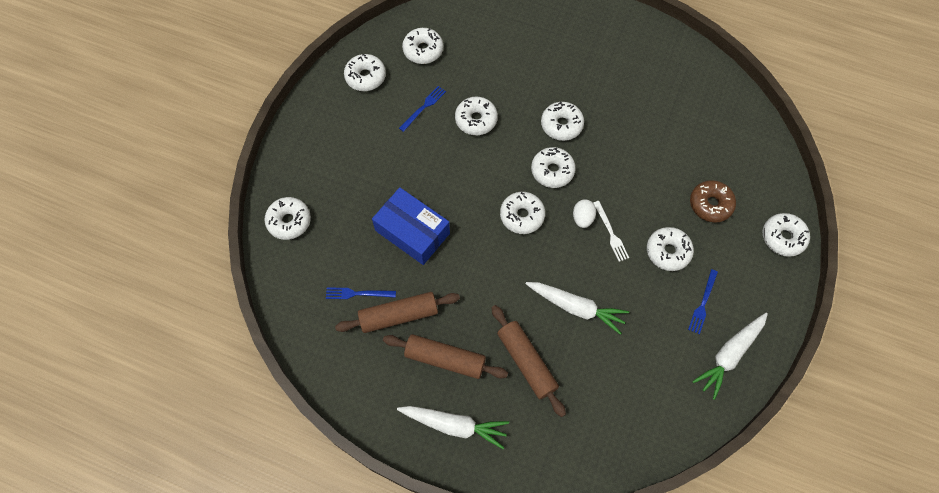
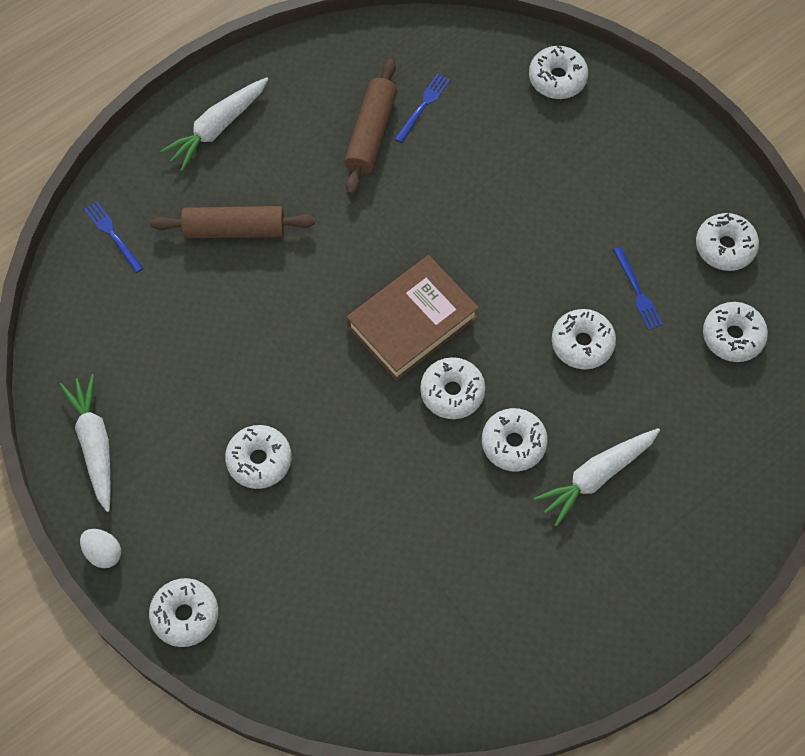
camera: 120 degrees right, 0 degrees up
(412, 232) = (465, 194): blue box -> none
(445, 359) = (292, 153): brown rolling pin -> none
(522, 216) = (412, 322): white donut -> brown book
(576, 307) = (260, 314): white carrot -> white carrot (596, 476)
(582, 218) = (365, 389): white egg -> white egg (103, 552)
(610, 233) = (326, 409): white fork -> none
(703, 303) = (171, 457): blue fork -> blue fork (113, 235)
(710, 204) = (286, 556): brown donut -> none

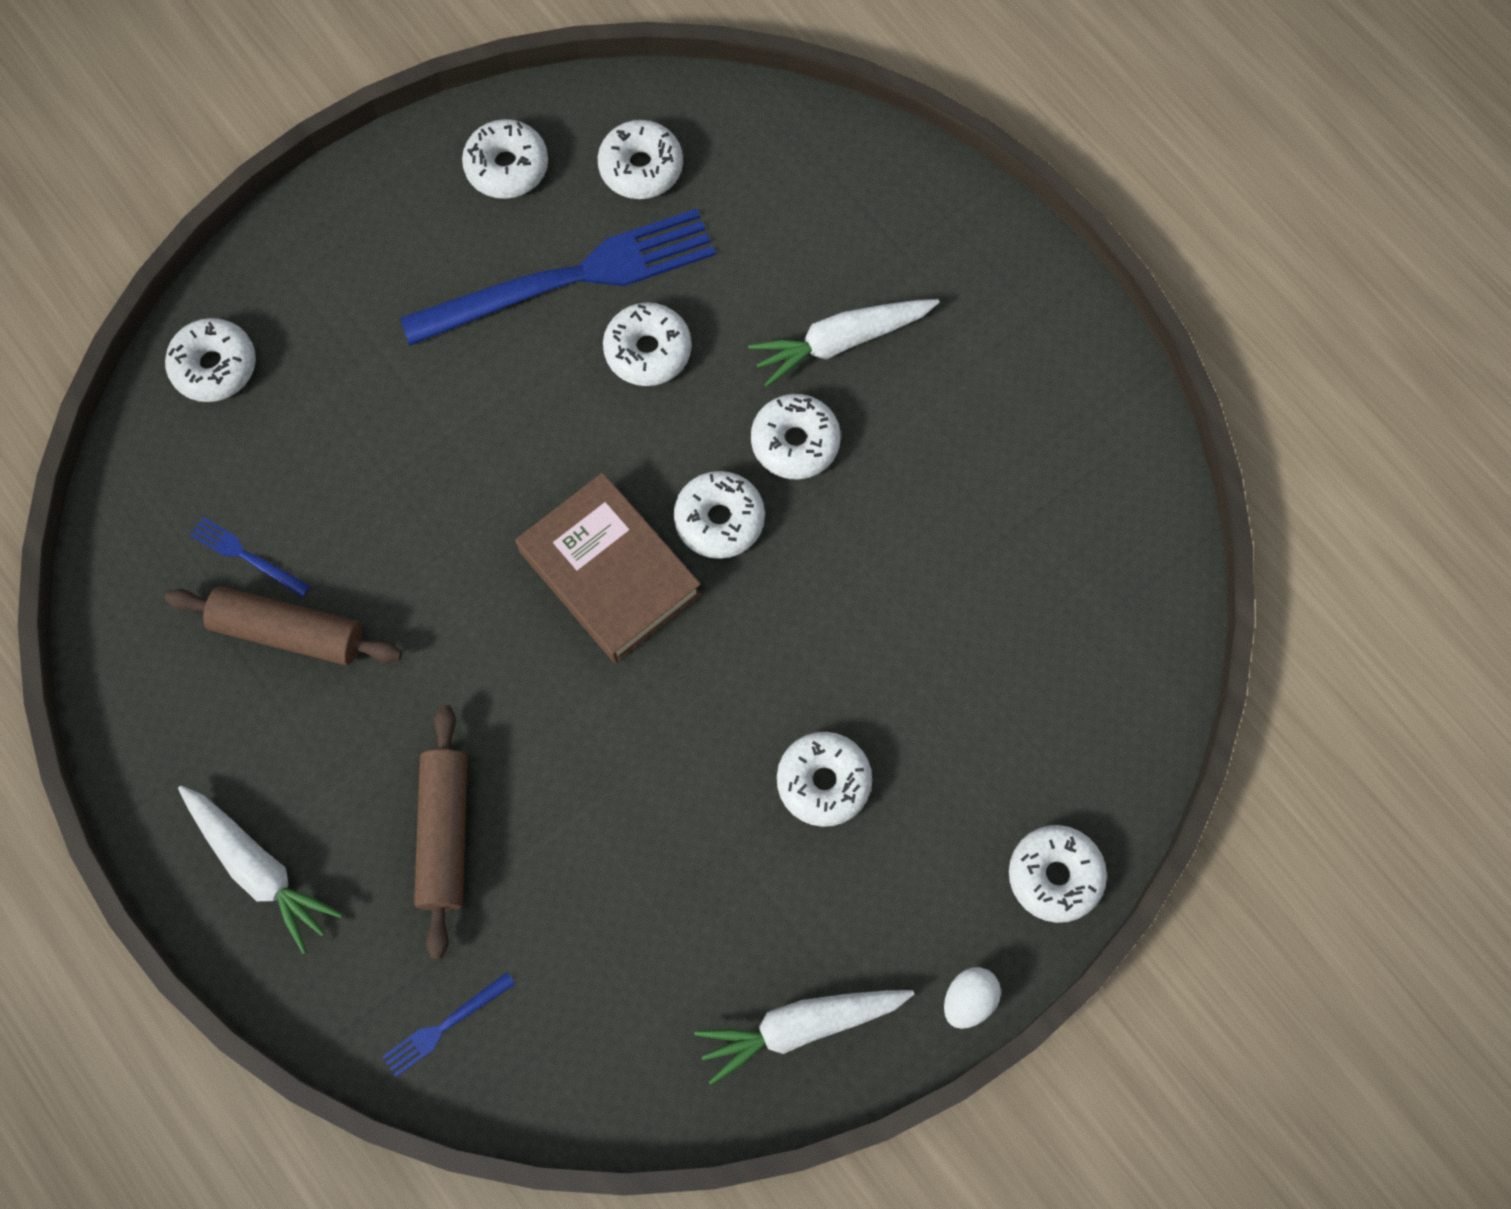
camera: 90 degrees left, 5 degrees up
(596, 476) = (841, 342): white carrot -> white carrot turned 105 degrees clockwise
(637, 291) = (571, 278): blue fork -> blue fork, size x2.46

